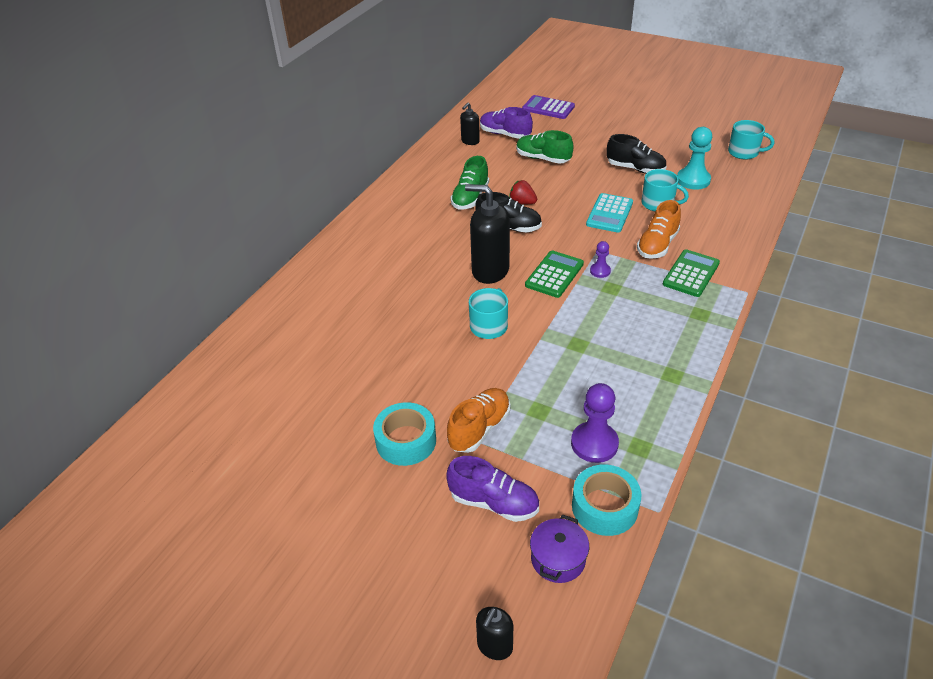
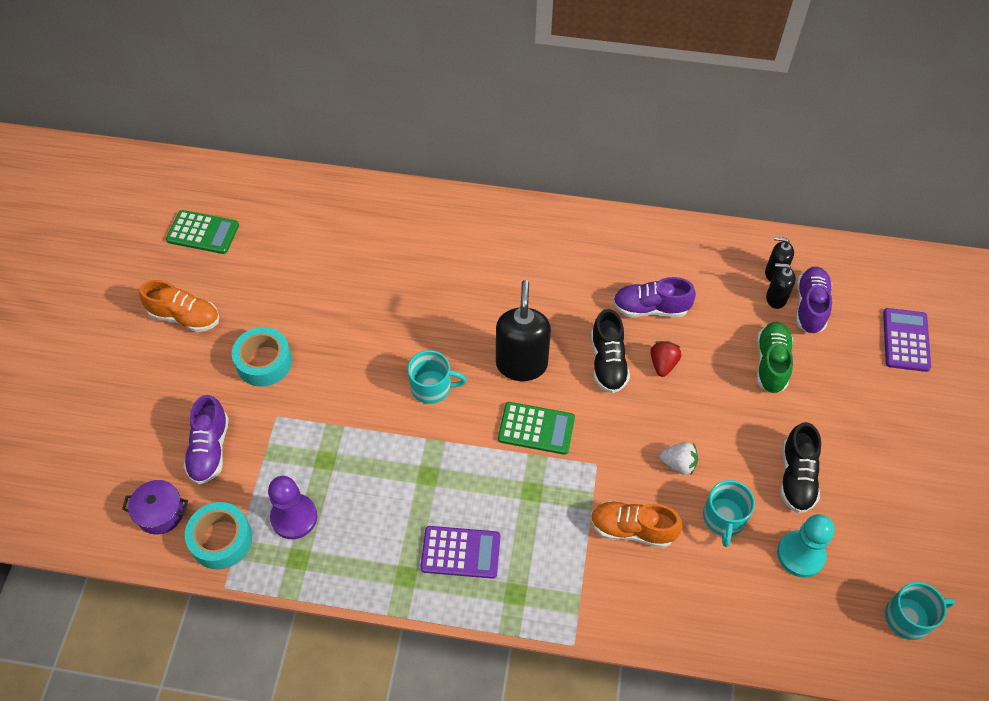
camera: 70 degrees right, 15 degrees up
(470, 198) = (650, 308): green shoe -> purple shoe
(479, 428) = (291, 416): orange shoe -> orange shoe (185, 317)
(494, 646) = (76, 485): black soap dispenser -> black soap dispenser (775, 298)
(600, 271) = (559, 474): purple pawn -> none
(609, 213) = (678, 464): turquoise calculator -> white strawberry
(657, 338) = (460, 552): none -> purple calculator
(691, 274) = (588, 575): green calculator -> green calculator (203, 233)
(744, 152) = (909, 617): turquoise mug -> turquoise mug turned 105 degrees counterclockwise

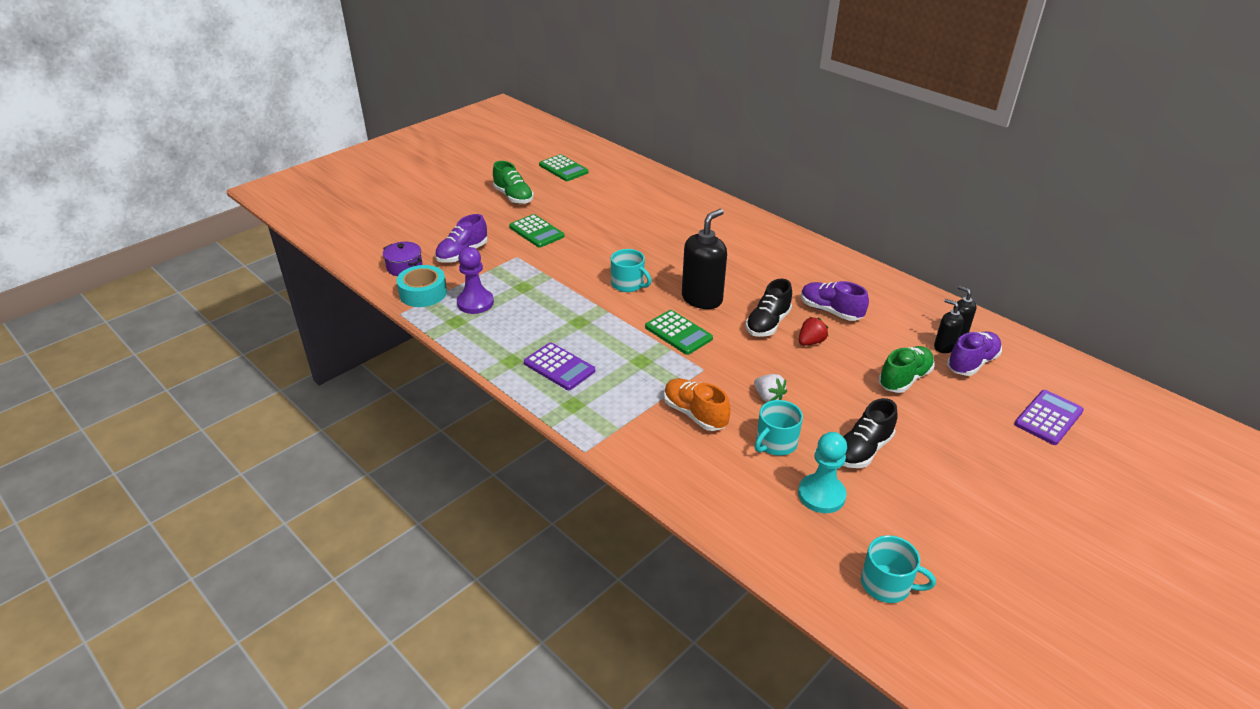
camera: 35 degrees right, 20 degrees down
(185, 317) = (513, 197): orange shoe -> green shoe
(264, 362) = (536, 232): turquoise tape -> green calculator

